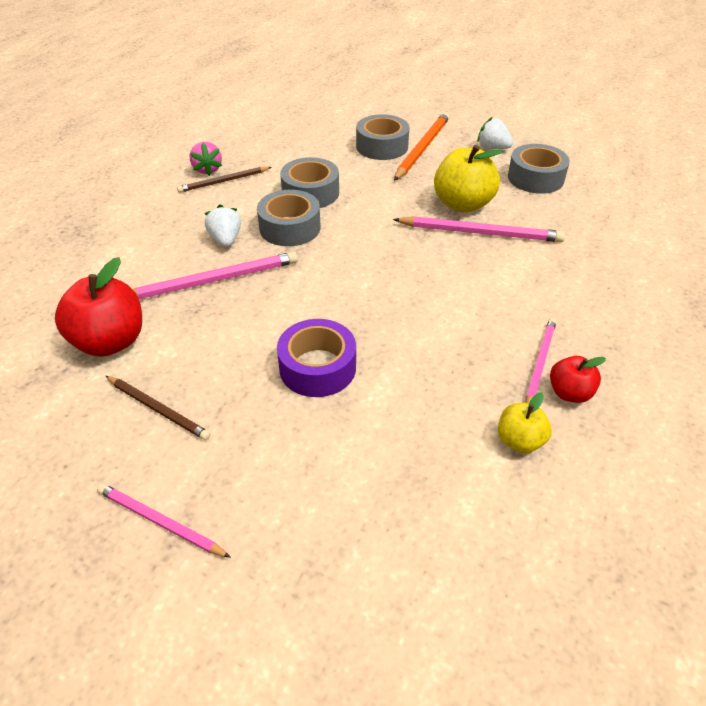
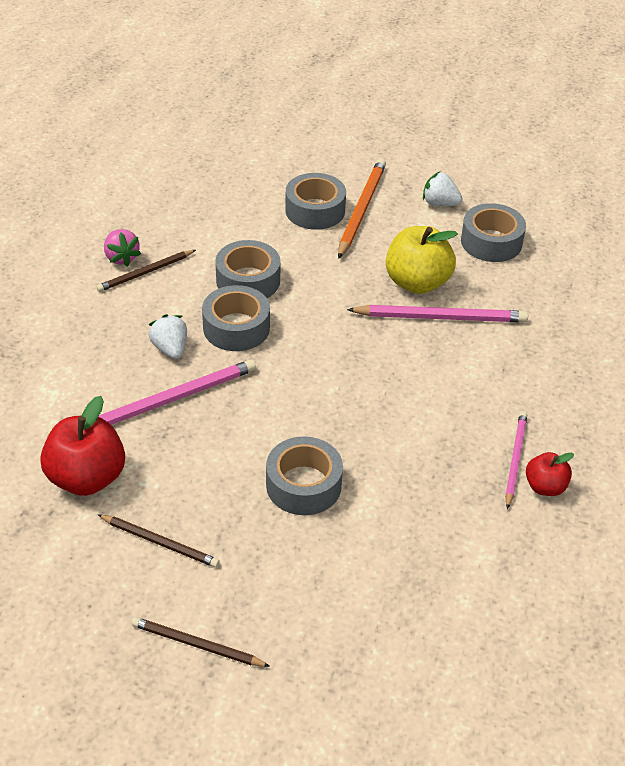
camera: 10 degrees left, 0 degrees up
(160, 522) = (197, 645): pink pencil -> brown pencil
(317, 367) = (303, 485): purple tape -> grey tape
(519, 441) = (504, 537): yellow apple -> none

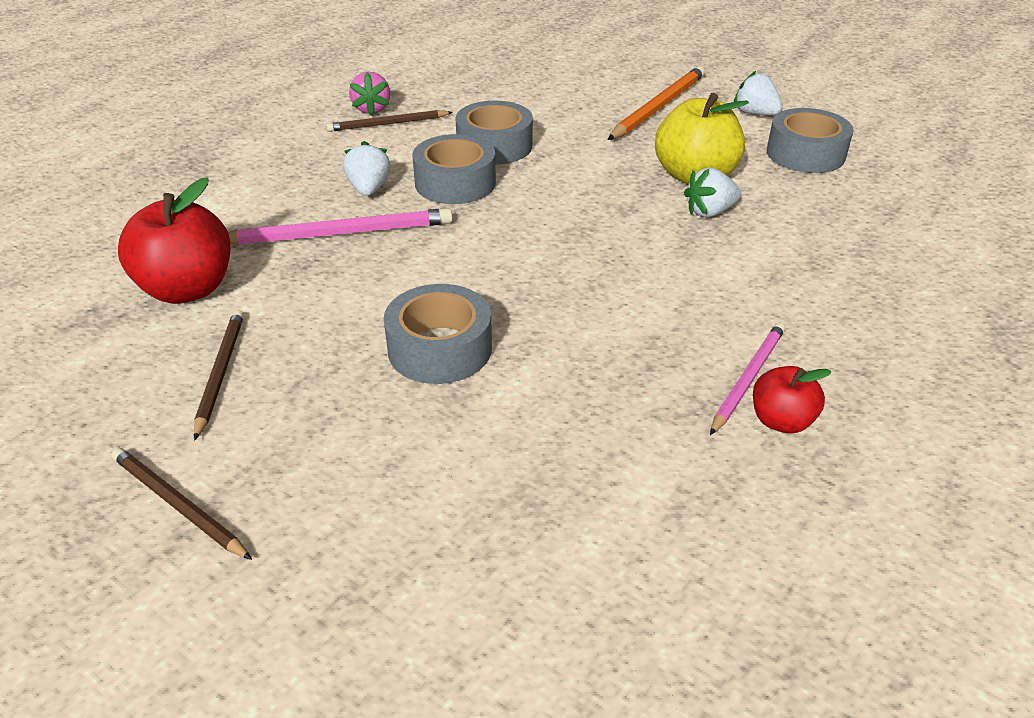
camera: 20 degrees right, 5 degrees down
(160, 542) = (220, 373): brown pencil -> brown pencil turned 135 degrees counterclockwise
(315, 210) = (605, 101): grey tape -> none
(441, 317) = (709, 212): pink pencil -> white strawberry

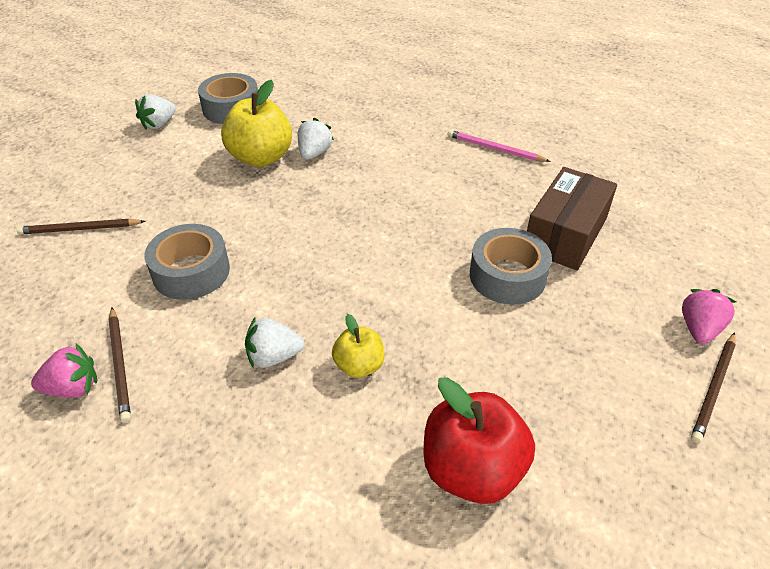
camera: 95 degrees left, 5 degrees up
(220, 373) = (578, 404): brown pencil -> brown pencil (80, 229)
(281, 525) = (699, 329): none -> pink strawberry
(339, 233) = (359, 365): pink pencil -> yellow apple
(455, 183) = (264, 292): grey tape -> none
(516, 422) = (565, 234): none -> brown box
(658, 107) = (132, 172): orange pencil -> none
(709, 212) = (314, 153): white strawberry -> white strawberry turned 135 degrees counterclockwise
(781, 421) = (525, 141): red apple -> none

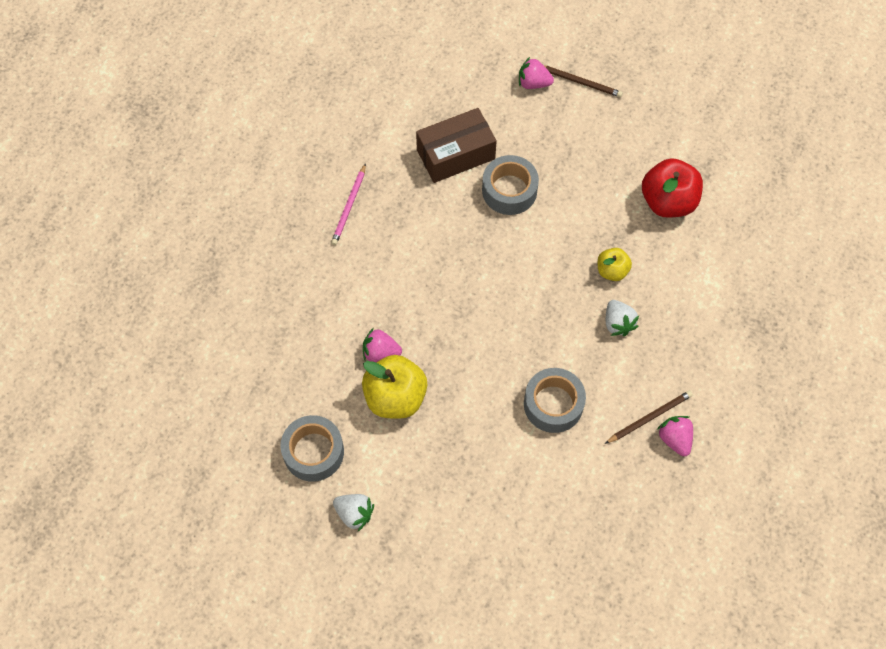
camera: 100 degrees left, 20 degrees up
(80, 229) = (524, 513): brown pencil -> none
(314, 153) = (380, 353): white strawberry -> pink strawberry
(565, 234) = (455, 154): brown box -> brown box turned 45 degrees counterclockwise

